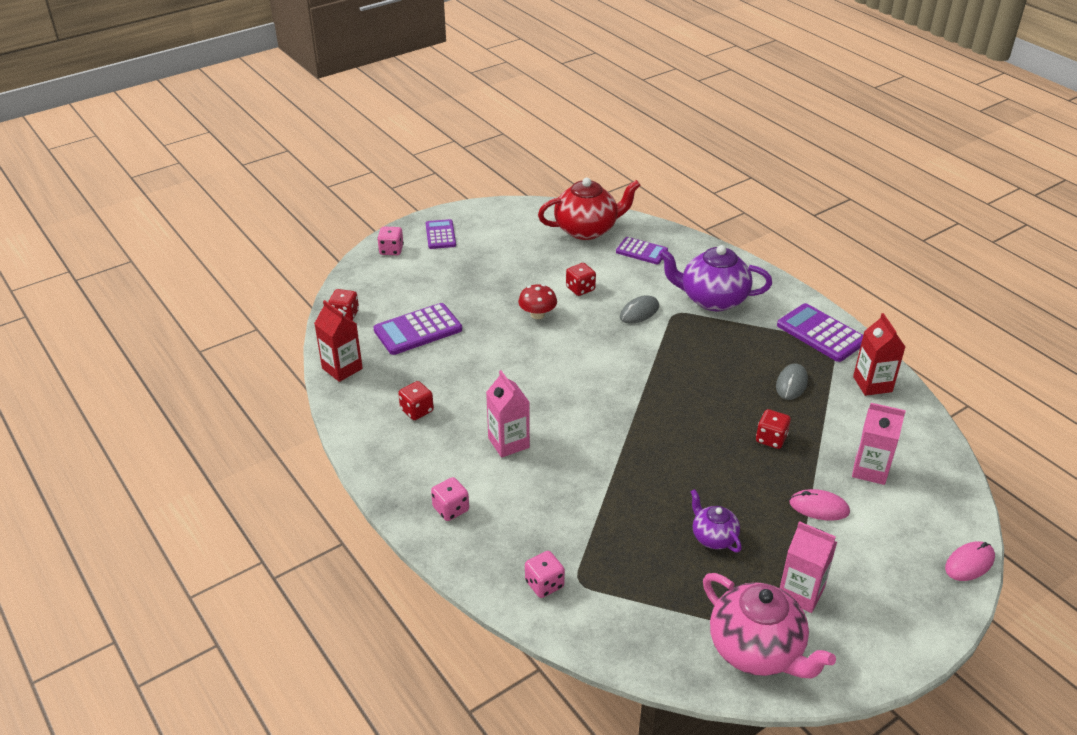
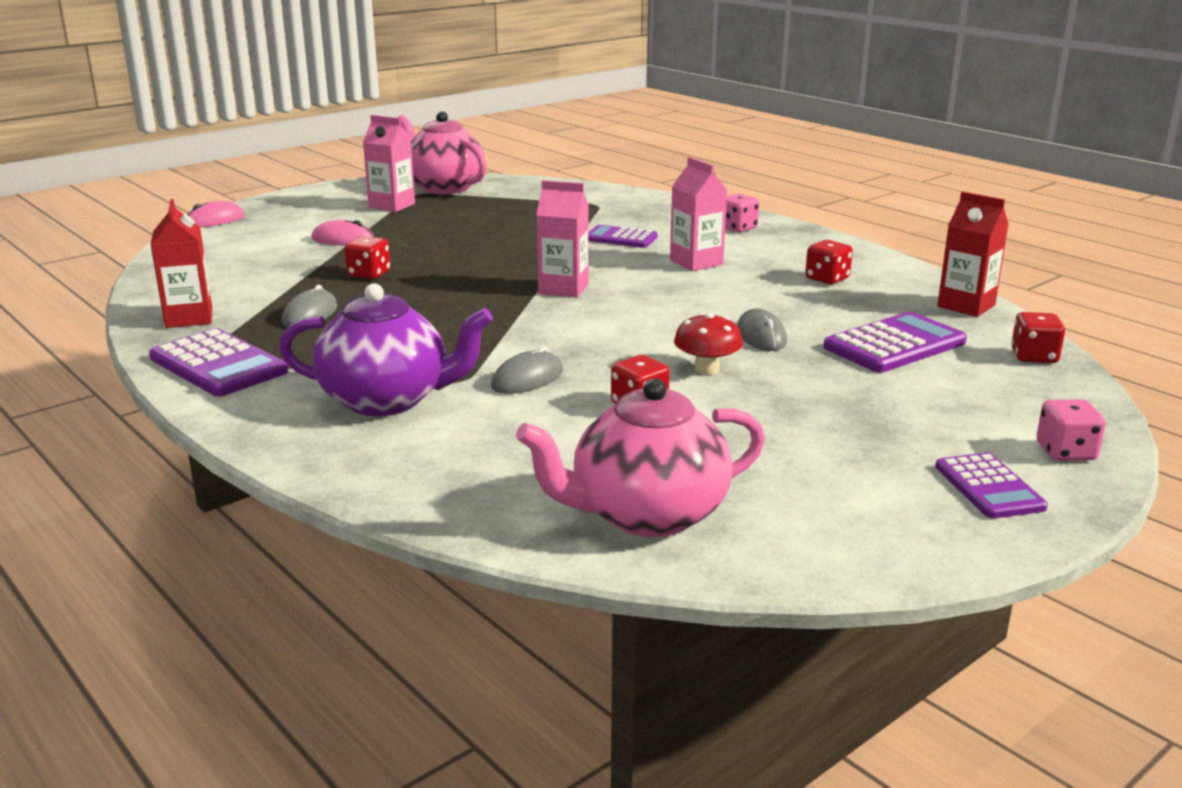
camera: 175 degrees right, 15 degrees down
(494, 343) = (761, 336): none -> grey mouse
(544, 584) = (628, 203): pink dice -> none
(587, 230) = (646, 515): red teapot -> pink teapot
(641, 251) = (514, 473): purple calculator -> purple calculator (620, 238)
(713, 537) = (464, 224): purple teapot -> none
(870, 470) = (263, 260): pink carton -> pink carton (563, 289)

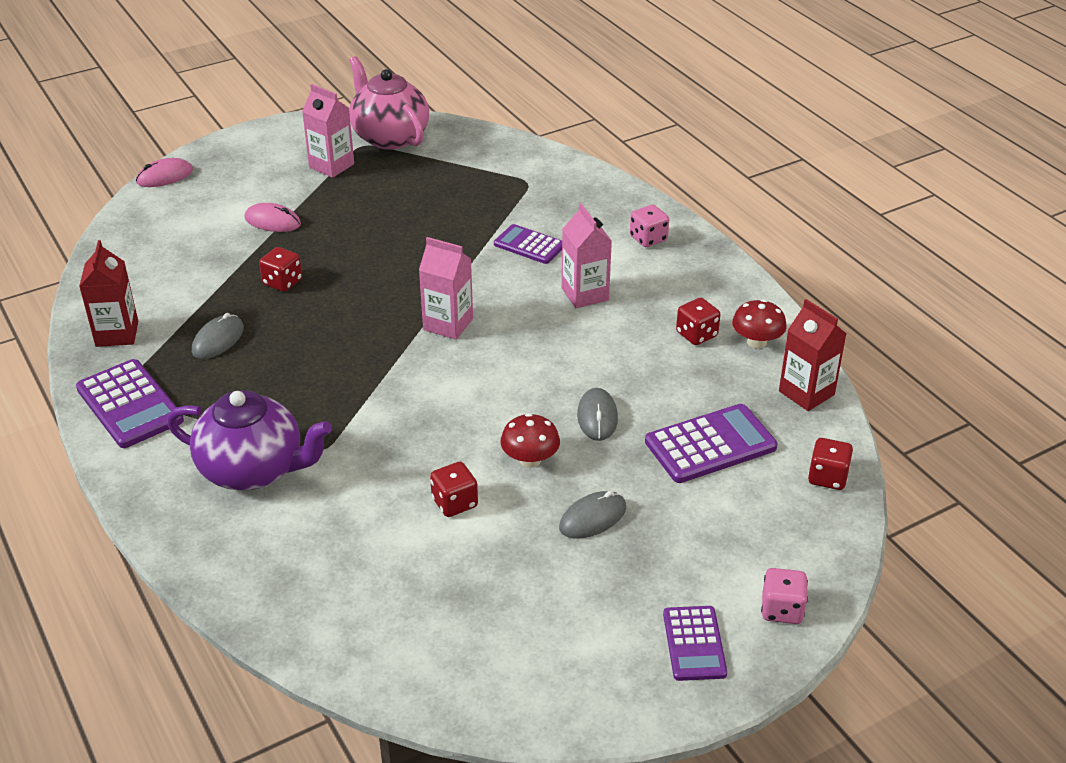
camera: 10 degrees right, 15 degrees up
(527, 379) = (374, 455): grey mouse -> grey mouse (592, 518)
(646, 515) = (411, 638): pink teapot -> none
(890, 279) = (756, 342): none -> red mushroom

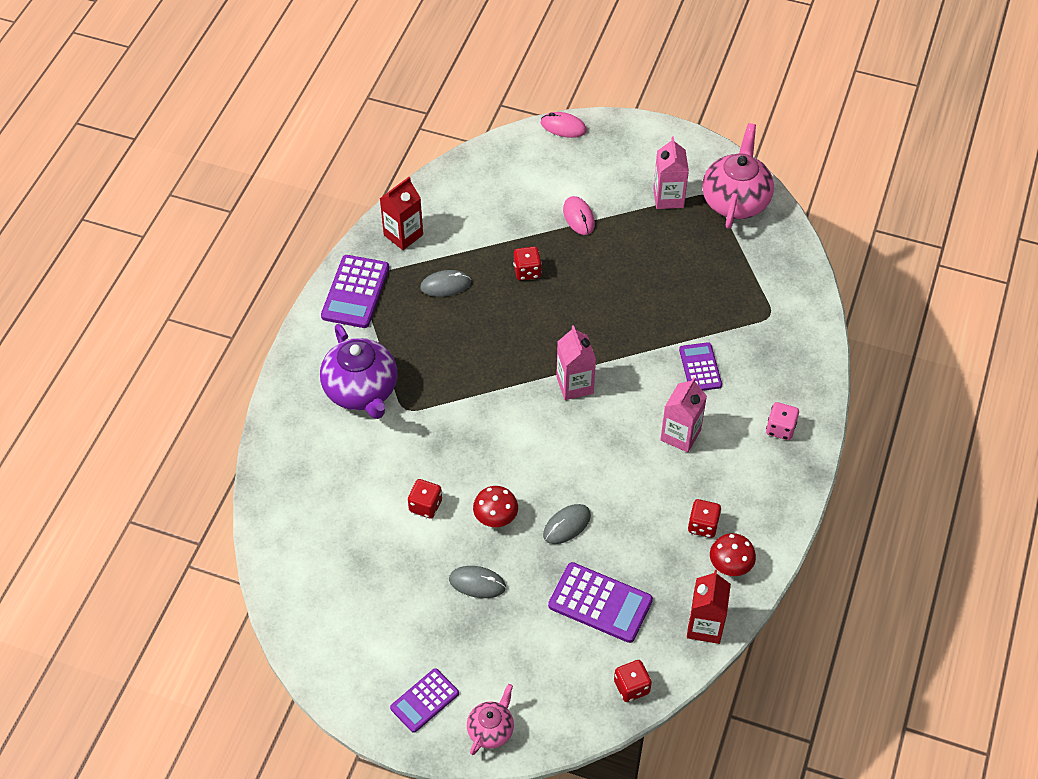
camera: 50 degrees right, 15 degrees up
(782, 610) = (491, 730): pink dice -> pink teapot

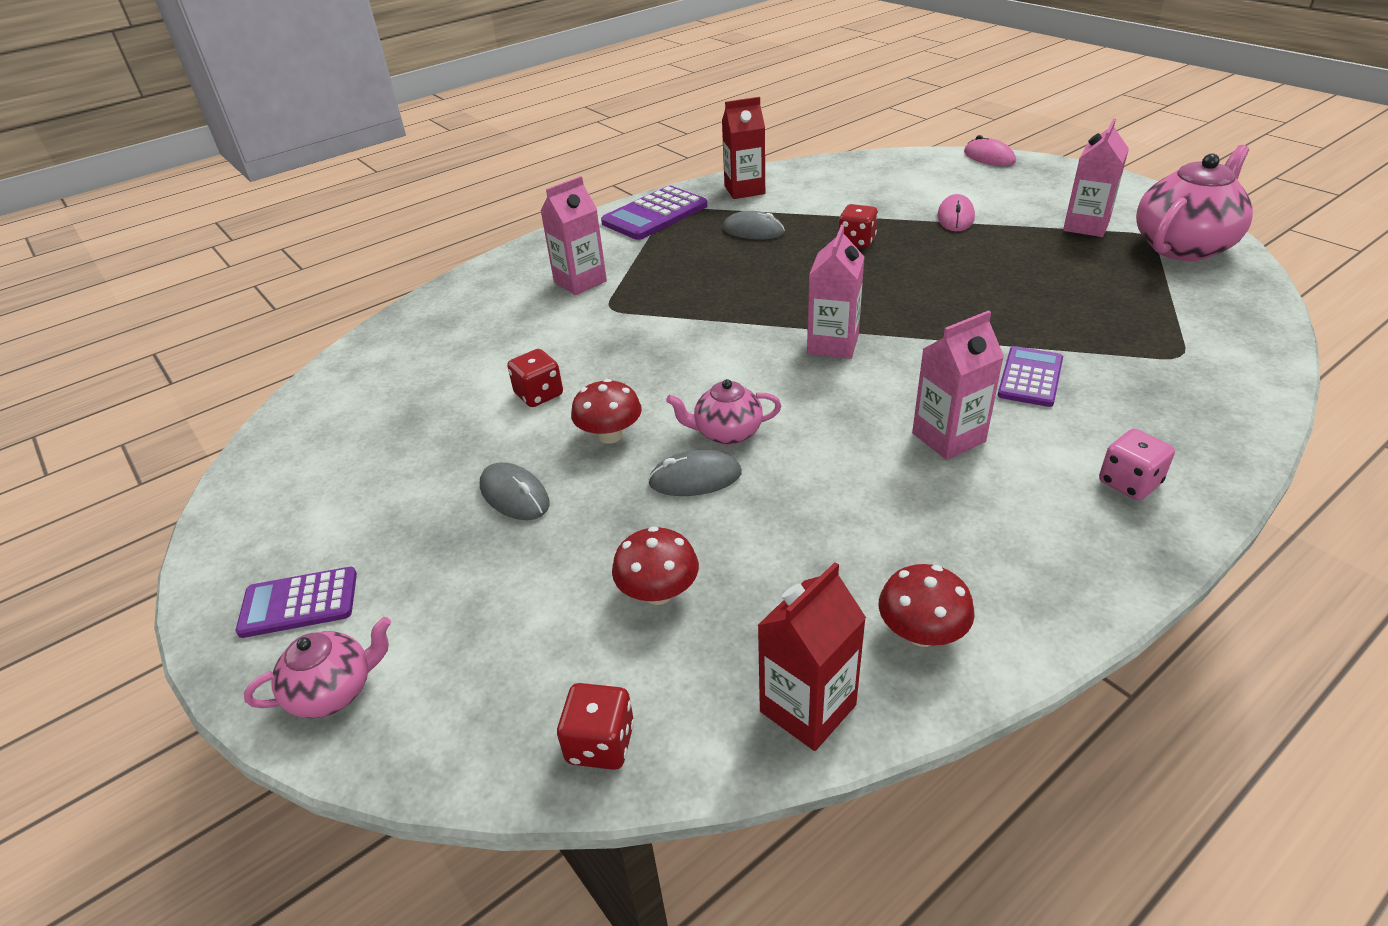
camera: 35 degrees right, 15 degrees down
(362, 391) = (580, 282): purple teapot -> pink carton
(561, 485) = (726, 433): none -> pink teapot
(600, 603) = (658, 592): purple calculator -> red mushroom
(703, 525) = (908, 558): red dice -> none

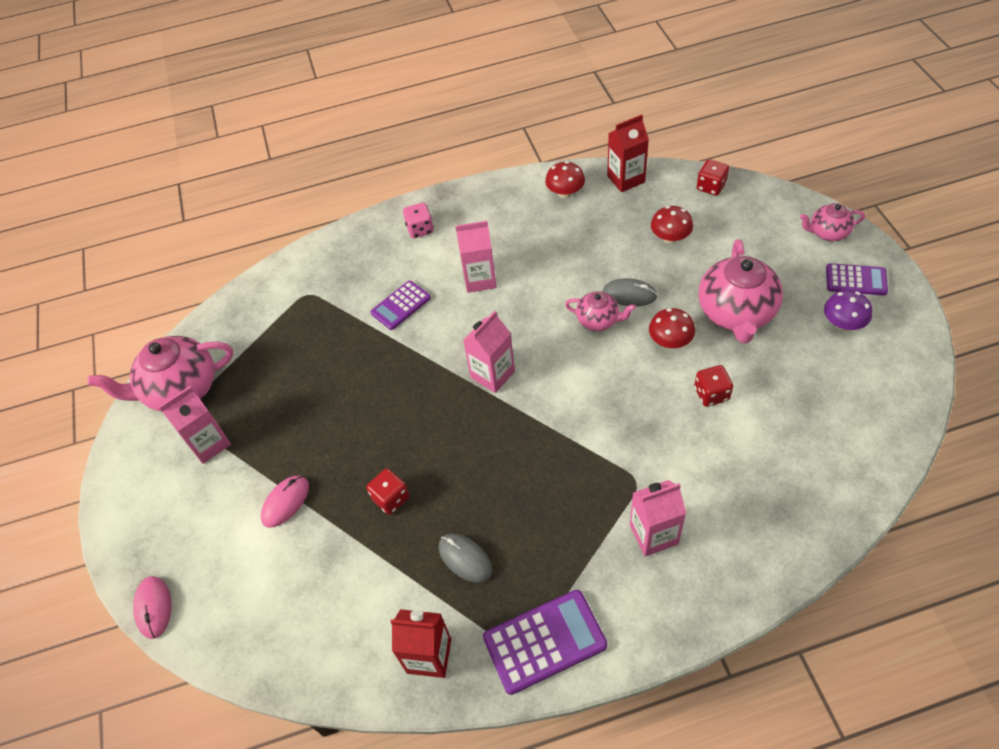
camera: 155 degrees left, 15 degrees up
(340, 524) = (843, 323): none -> purple mushroom
(514, 495) = (736, 313): grey mouse -> pink teapot

